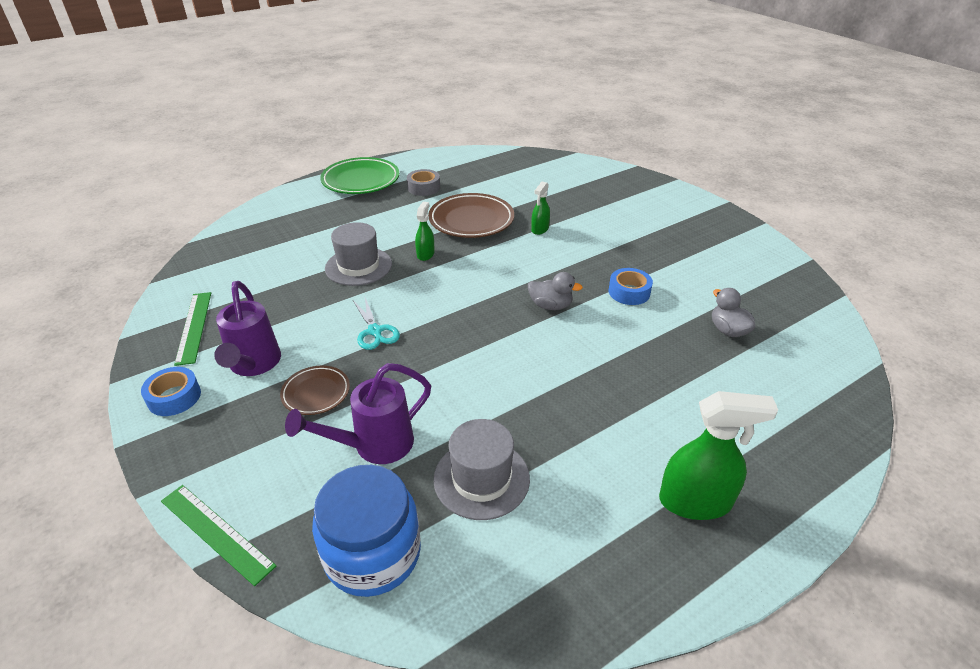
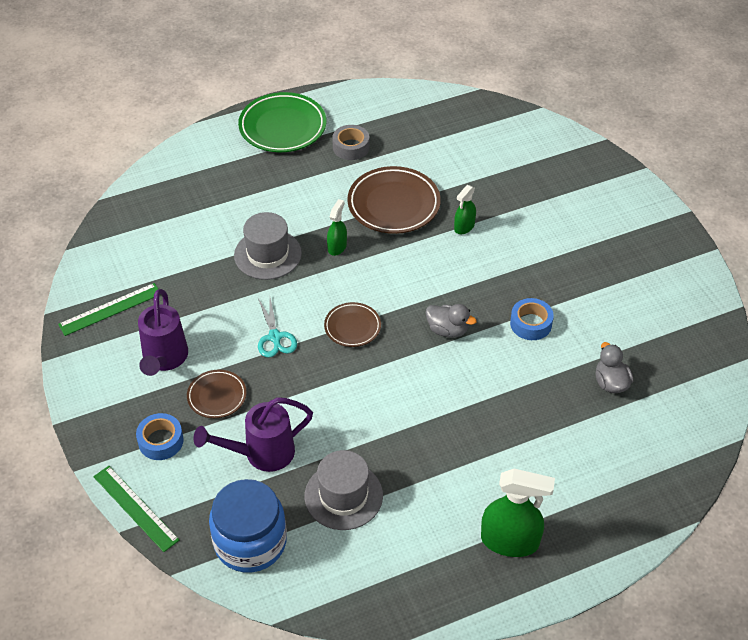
camera: 10 degrees right, 10 degrees up
(174, 397) = (97, 383): blue tape -> blue tape (161, 441)
(194, 327) = (110, 309): green ruler -> green ruler turned 60 degrees clockwise
(454, 314) = (352, 327): none -> brown plate

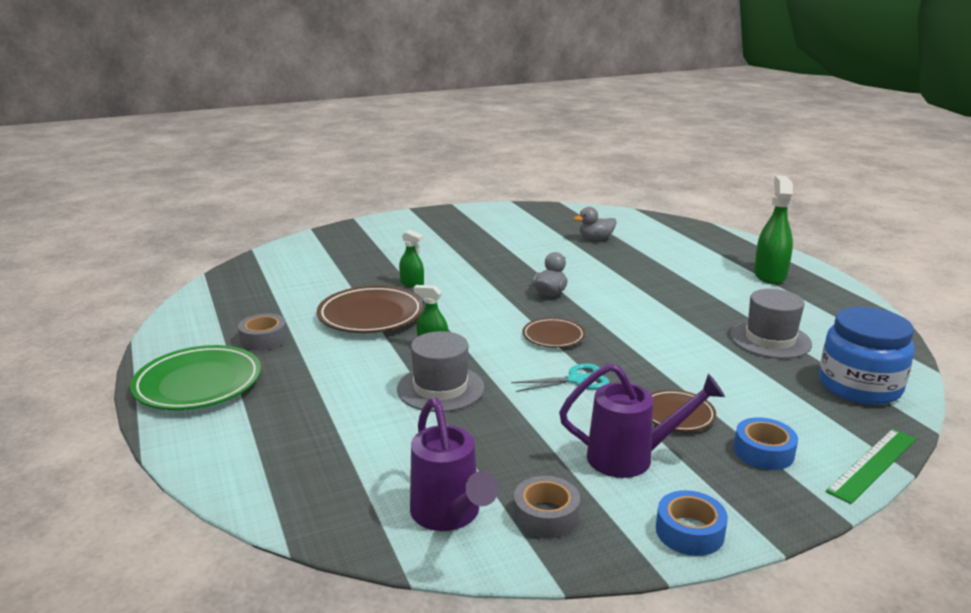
camera: 90 degrees left, 25 degrees down
(110, 309) = (546, 516): green ruler -> grey tape
(261, 454) = (745, 384): purple watering can -> purple watering can (449, 516)
(531, 324) = (537, 262): blue tape -> blue tape (689, 532)

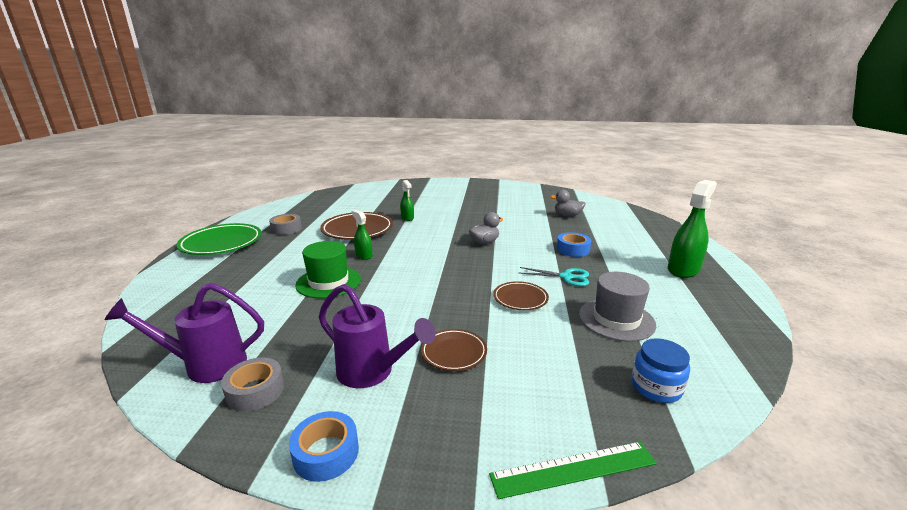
camera: 30 degrees right, 0 degrees up
(440, 388) = (328, 282): grey hat -> green hat
(449, 516) = (205, 365): purple watering can -> purple watering can turned 75 degrees clockwise
(553, 336) = (445, 270): brown plate -> brown plate (520, 299)
(576, 380) = (418, 303): turquoise scissors -> turquoise scissors (566, 277)
(763, 452) = (482, 411): blue tape -> blue tape (573, 249)
(859, 386) = (656, 387): blue jar -> blue jar, size x0.59

